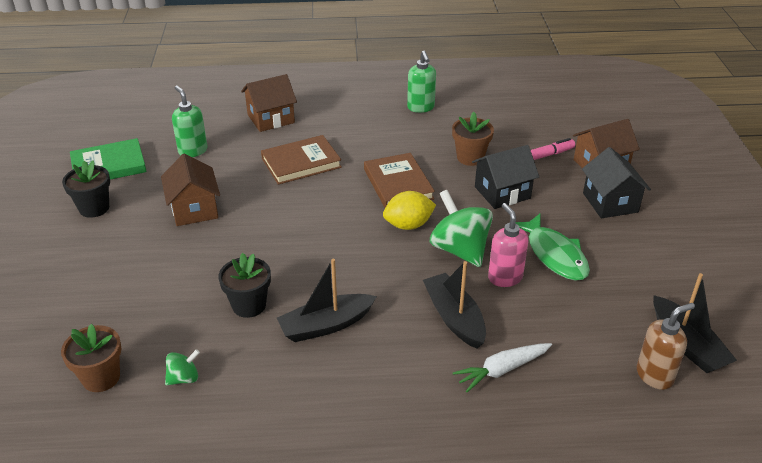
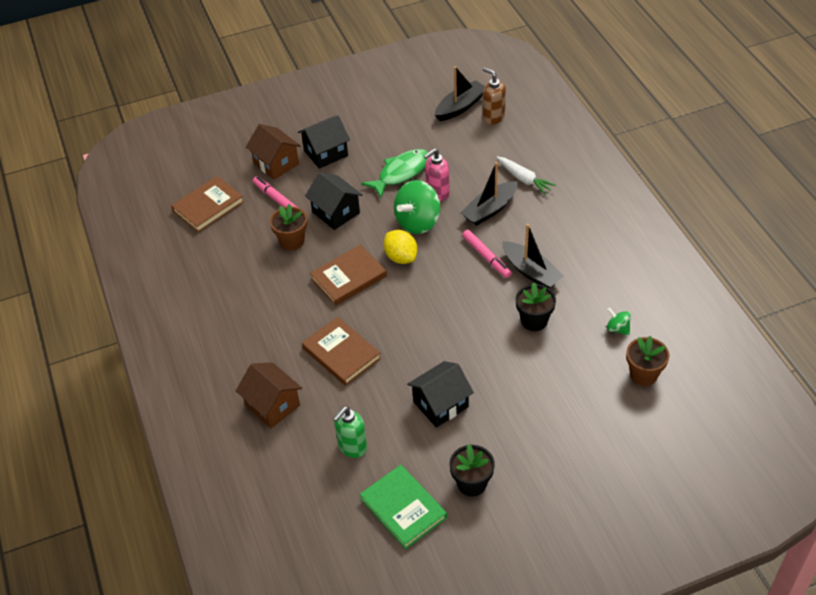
camera: 105 degrees left, 10 degrees up
(194, 209) = (440, 404): brown house -> black house
(372, 292) = (486, 257): none -> pink marker
(421, 108) = (217, 293): green soap dispenser -> none
(544, 116) = (208, 206): none -> brown book

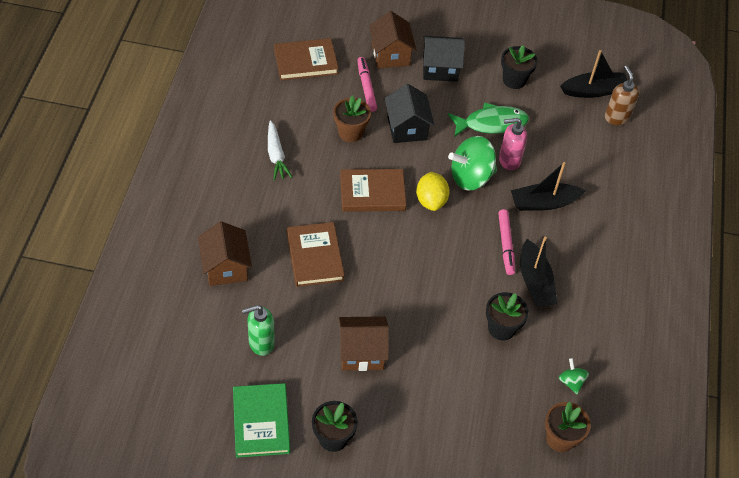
camera: 25 degrees right, 5 degrees up
(392, 131) = (514, 80): none -> black flower pot
(440, 404) = (361, 352): black house -> brown house
(524, 179) = (598, 192): white carrot -> white carrot (276, 155)

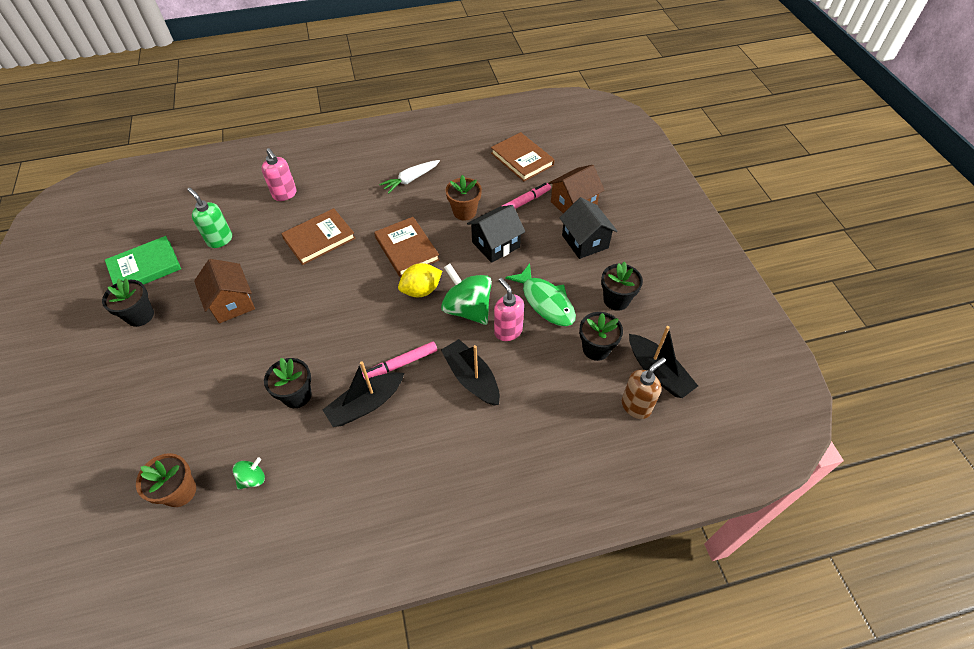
camera: 70 degrees right, 0 degrees up
(226, 267) = (285, 194): brown house -> pink soap dispenser
(555, 115) = (596, 349): none -> black flower pot

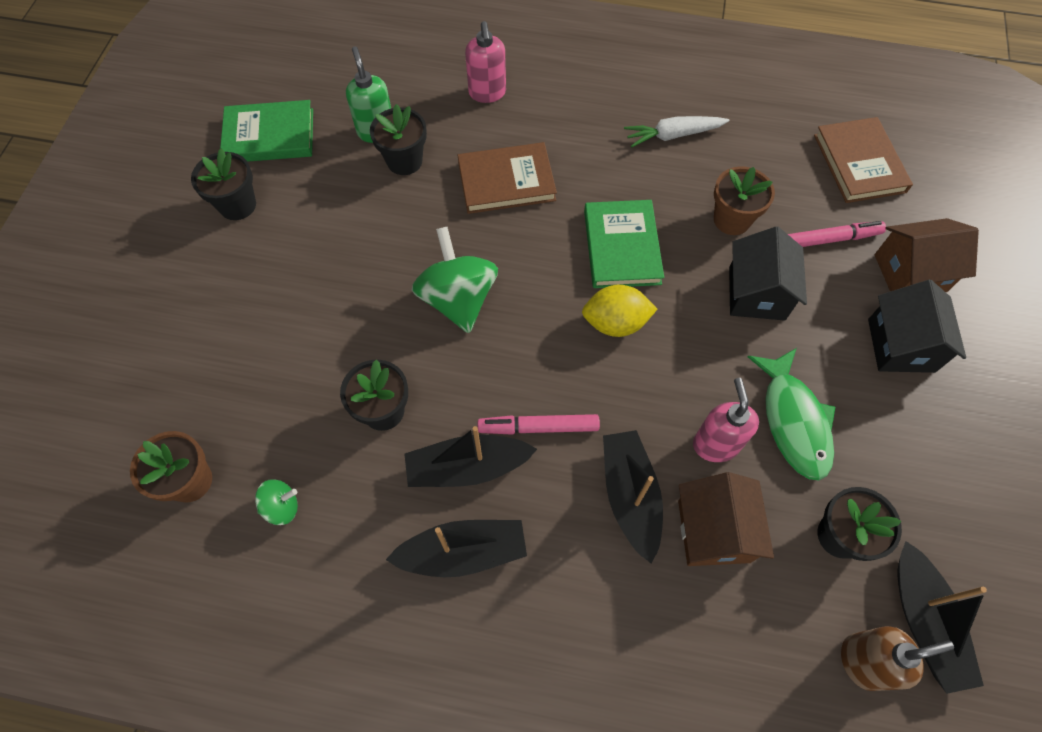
camera: 25 degrees right, 10 degrees up
(232, 303) = (355, 234): brown house -> brown house (713, 531)
(385, 452) = (463, 552): none -> black boat
(407, 249) = (622, 247): brown book -> green book
(467, 309) = (670, 382): green spinning top -> green spinning top (458, 299)
(495, 244) = (756, 293): black house -> black house turned 75 degrees counterclockwise
(616, 300) = (909, 467): black flower pot -> black flower pot (404, 161)

